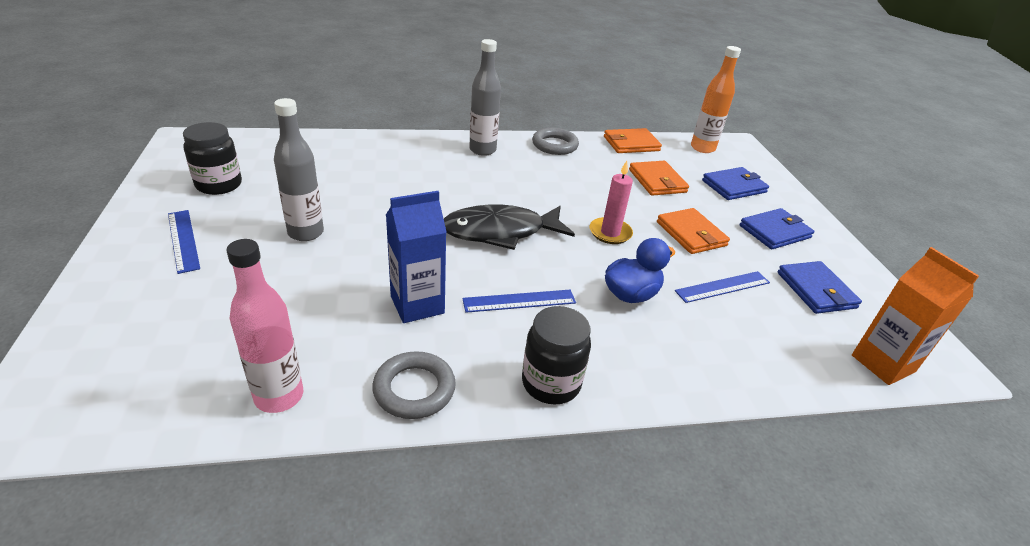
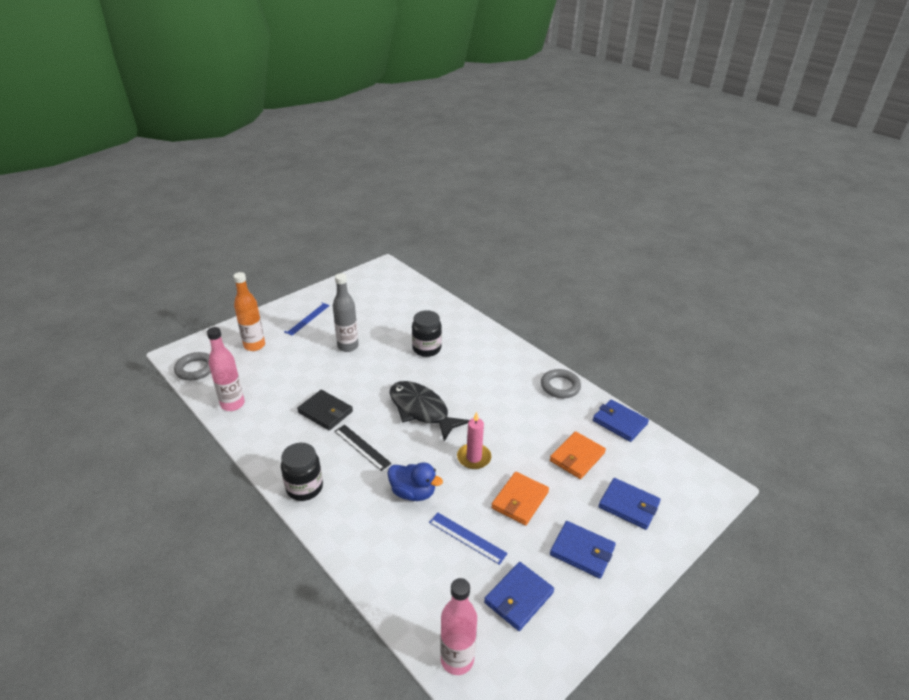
camera: 60 degrees right, 0 degrees up
(219, 185) = (359, 299): black jar -> black jar (426, 349)
(414, 389) = (265, 441): grey ring -> grey ring (195, 369)
(417, 305) = (325, 412): blue carton -> black wallet
(482, 150) = (508, 360): grey bottle -> none
(519, 301) = (362, 447): blue ruler -> black ruler
(631, 144) = (619, 422): orange wallet -> blue wallet
(702, 148) = (674, 466): orange bottle -> orange bottle (254, 345)
(883, 363) = (457, 659): orange carton -> pink bottle

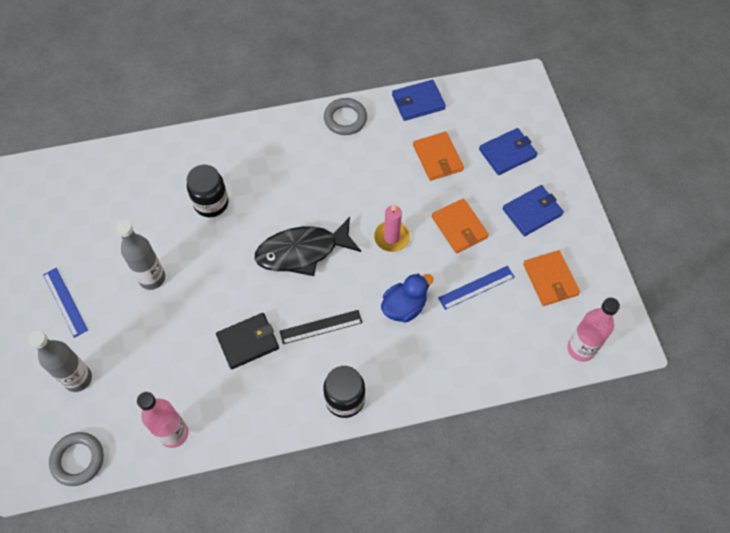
camera: 60 degrees left, 25 degrees up
(254, 345) = (78, 379): orange bottle -> grey bottle
(518, 597) = (550, 279): blue wallet -> orange wallet

